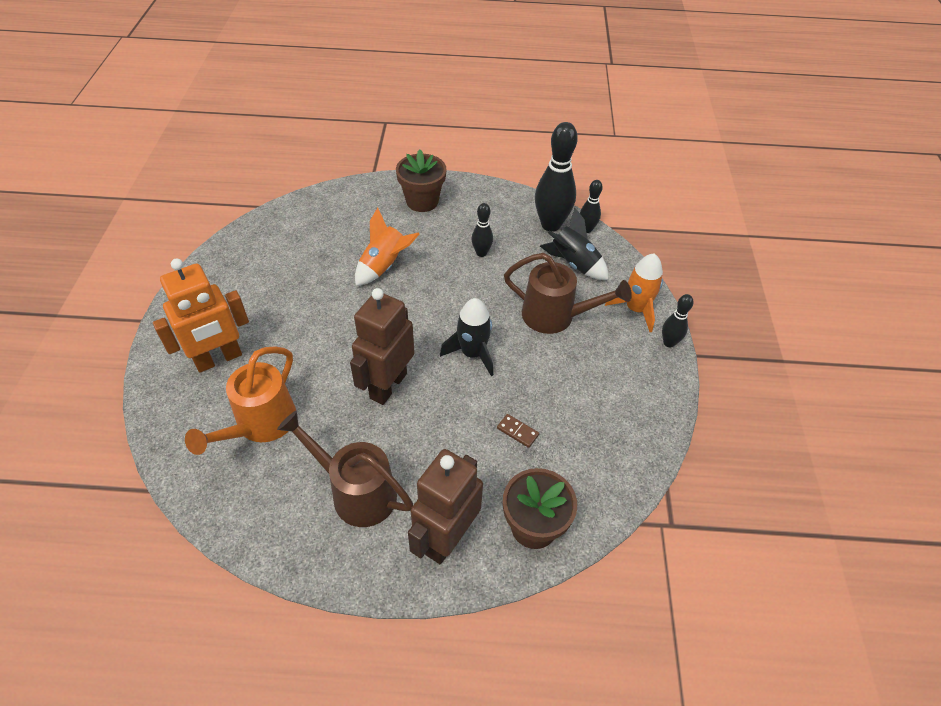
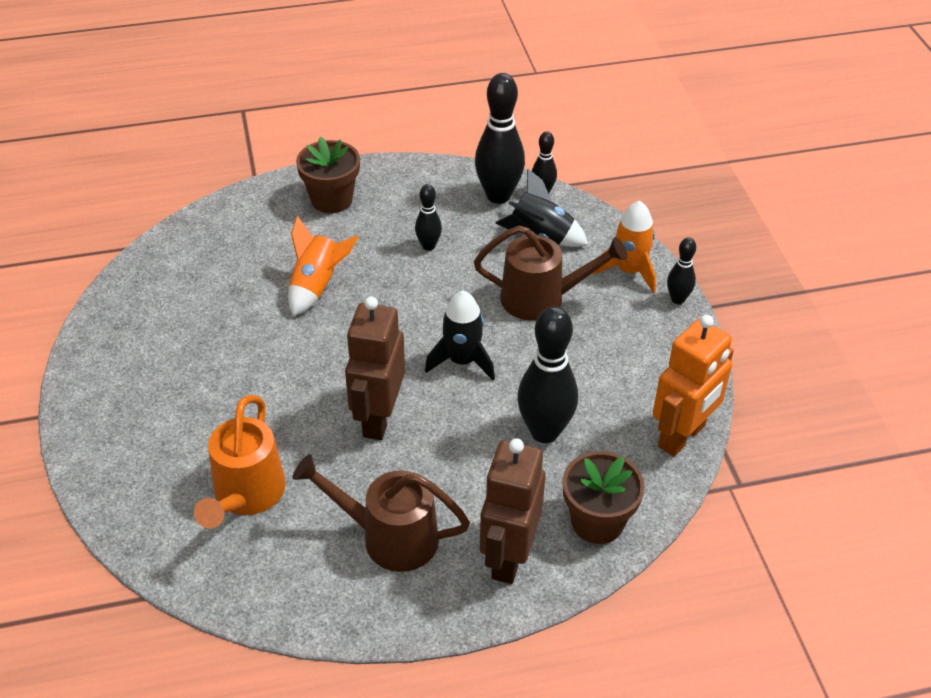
camera: 15 degrees left, 5 degrees down
(218, 359) = (160, 437): orange robot -> orange robot (682, 436)
(517, 432) = (544, 432): brown domino -> black bowling pin

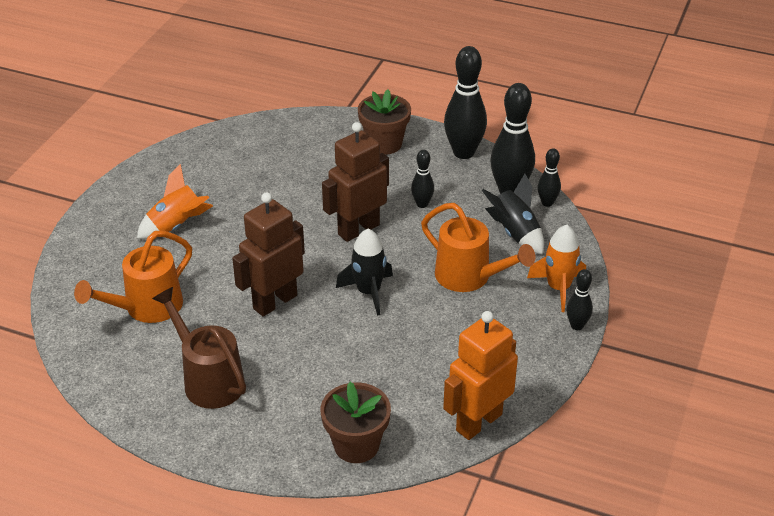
camera: 35 degrees right, 5 degrees down
(317, 286) = (318, 197): orange rocket -> orange rocket (177, 226)
(508, 557) = (272, 434): brown robot -> brown robot (358, 229)
(542, 299) = (470, 277): brown watering can -> orange watering can
(544, 432) = (379, 367): black bowling pin -> black bowling pin (463, 152)
(682, 436) = (478, 422): orange robot -> orange robot turned 150 degrees clockwise

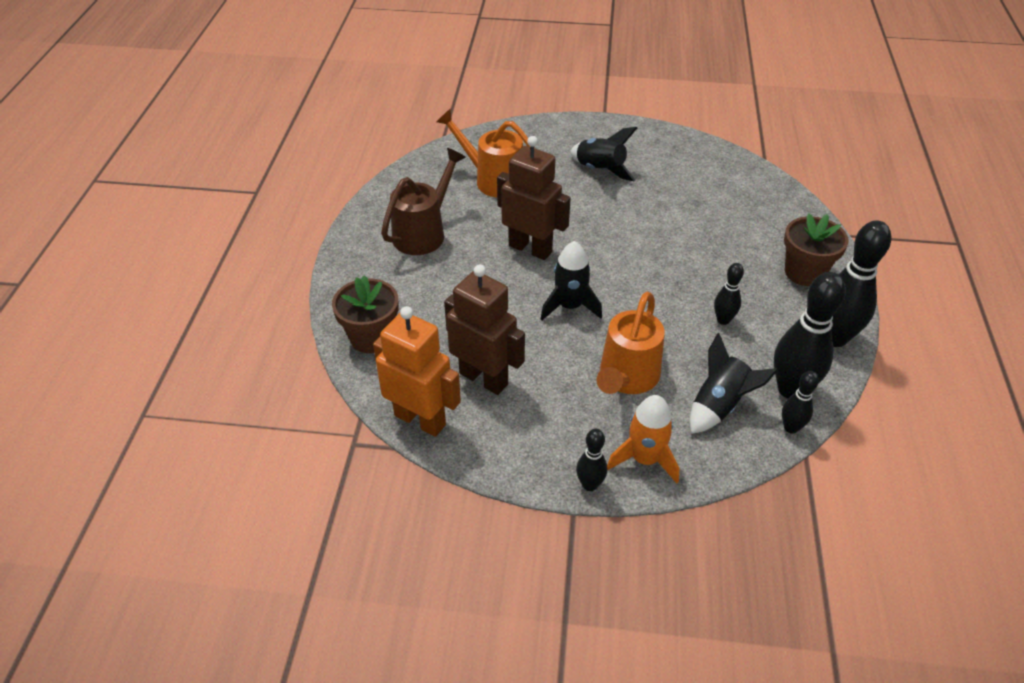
camera: 75 degrees right, 5 degrees up
(177, 226) = (600, 170): orange rocket -> black rocket
(358, 229) = (656, 281): brown robot -> brown robot (484, 378)

